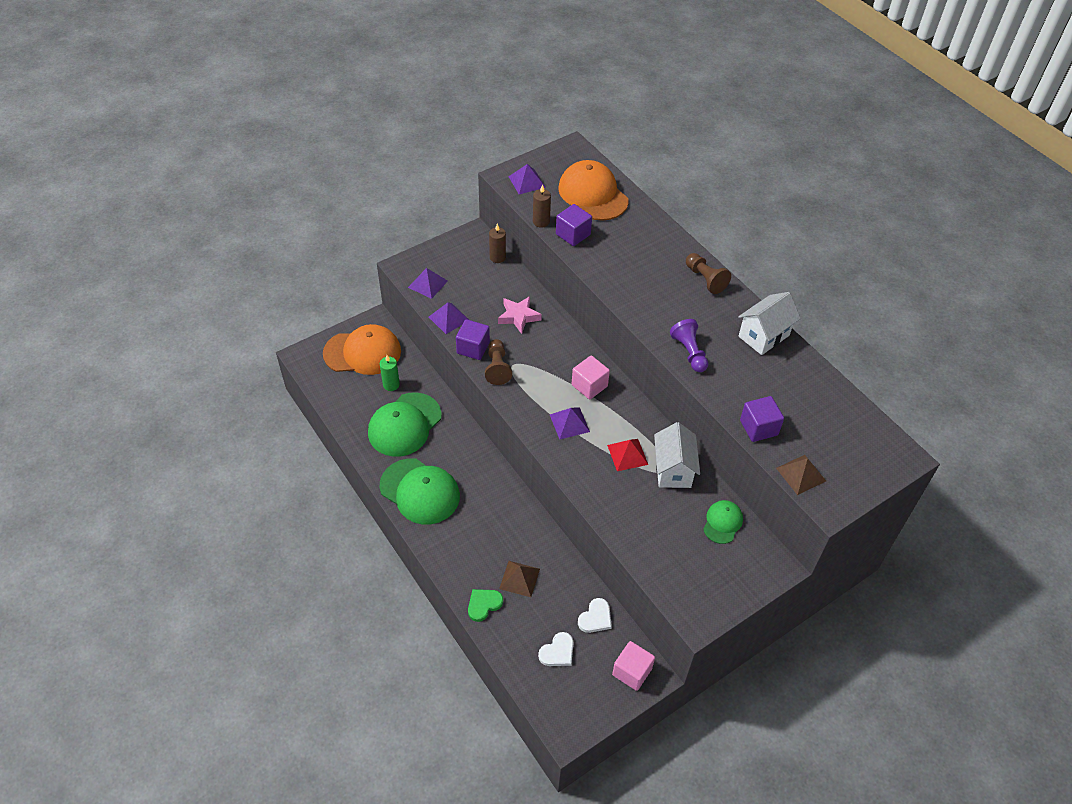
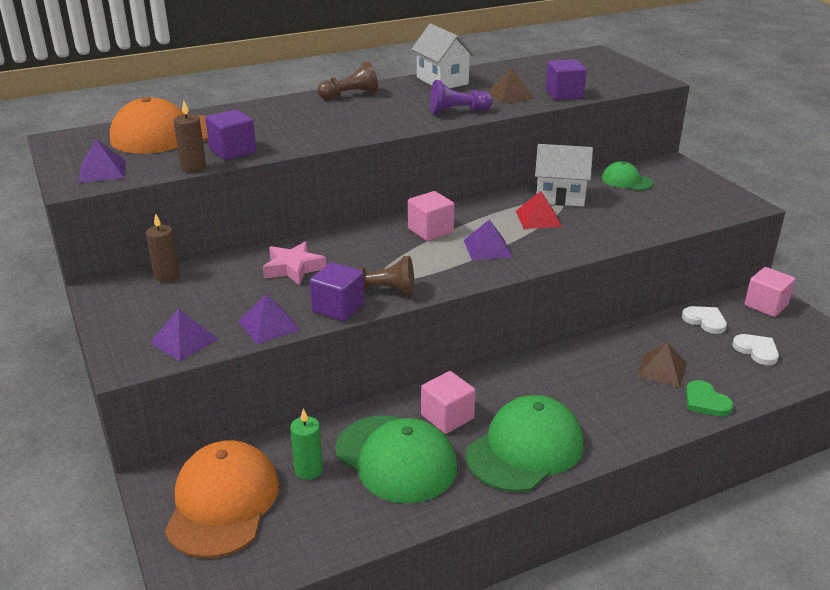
camera: 80 degrees left, 20 degrees down
(447, 447) = (447, 417): none -> pink cube
(801, 474) = (620, 85): brown pyramid -> brown pyramid (510, 95)

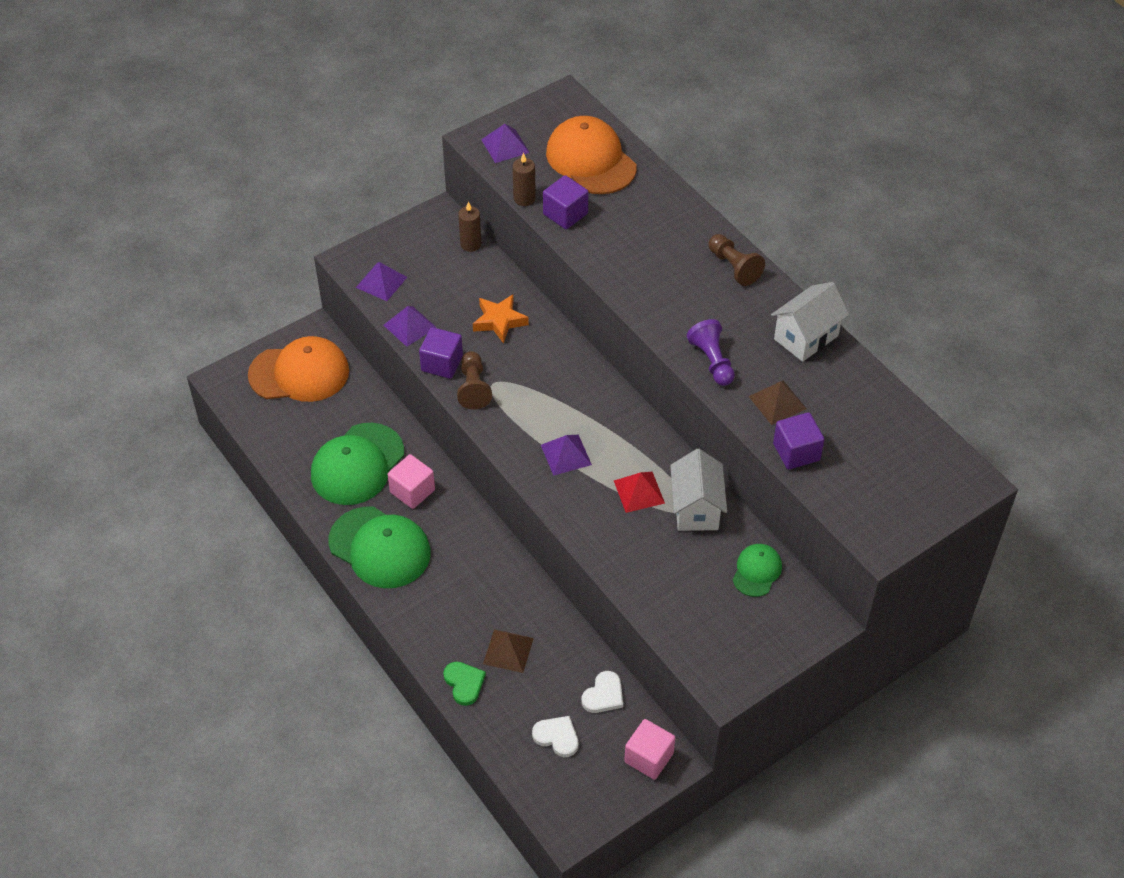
camera: 80 degrees right, 20 degrees up
(293, 268) = (499, 321): pink star -> orange star
(308, 470) = (338, 414): green candle -> none
(430, 231) = (591, 407): pink cube -> none
(705, 401) = (464, 683): green heart -> green heart turned 105 degrees clockwise
(756, 350) = (557, 737): white heart -> white heart turned 105 degrees counterclockwise

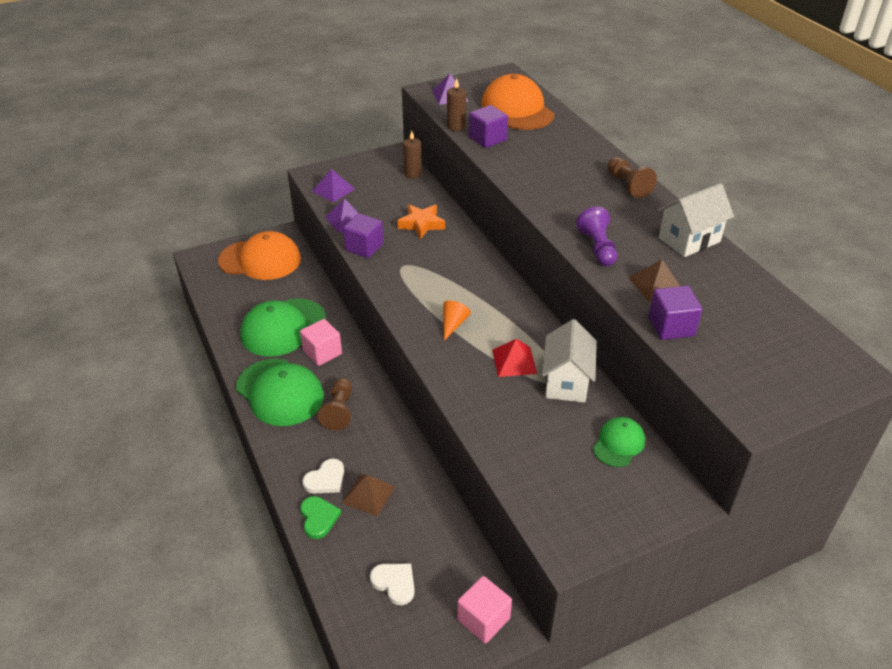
camera: 10 degrees right, 10 degrees down
(473, 388) = (385, 266): brown pawn -> brown pawn (339, 411)
(566, 455) = (453, 324): purple pyramid -> orange cone
(603, 695) = (450, 549): white heart -> white heart (325, 479)

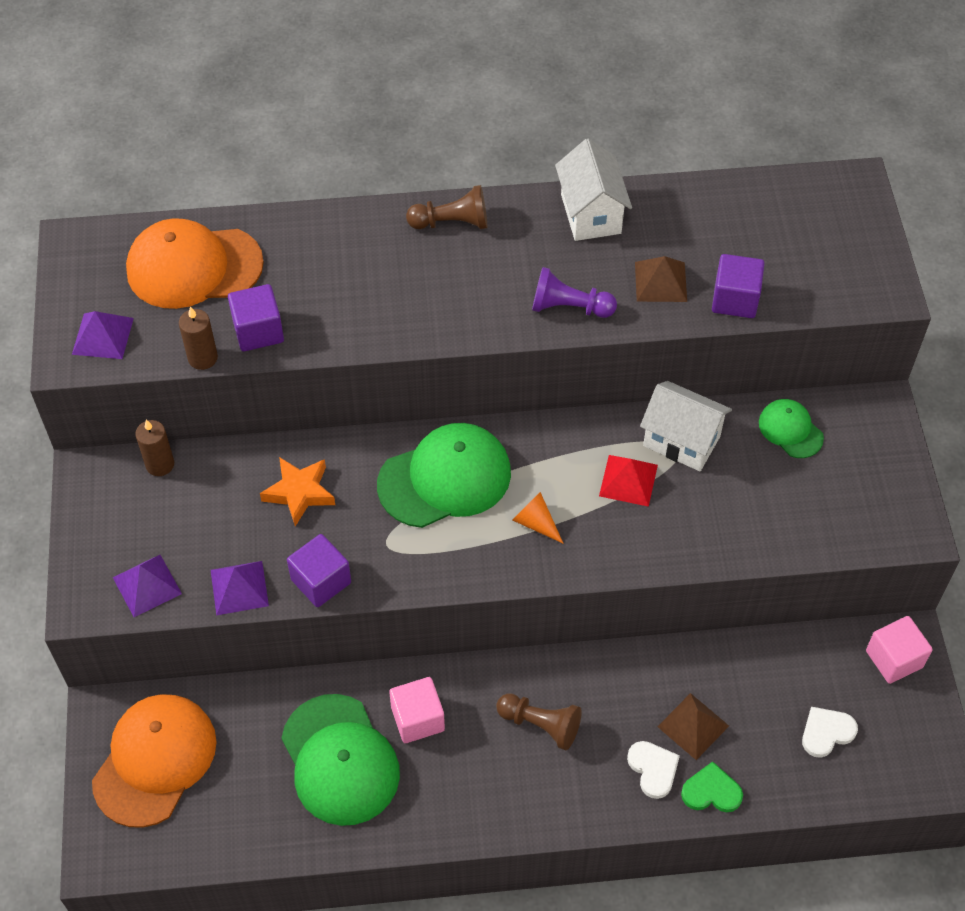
camera: 70 degrees left, 15 degrees up
(280, 392) = (476, 792): green cap -> green cap (445, 478)

